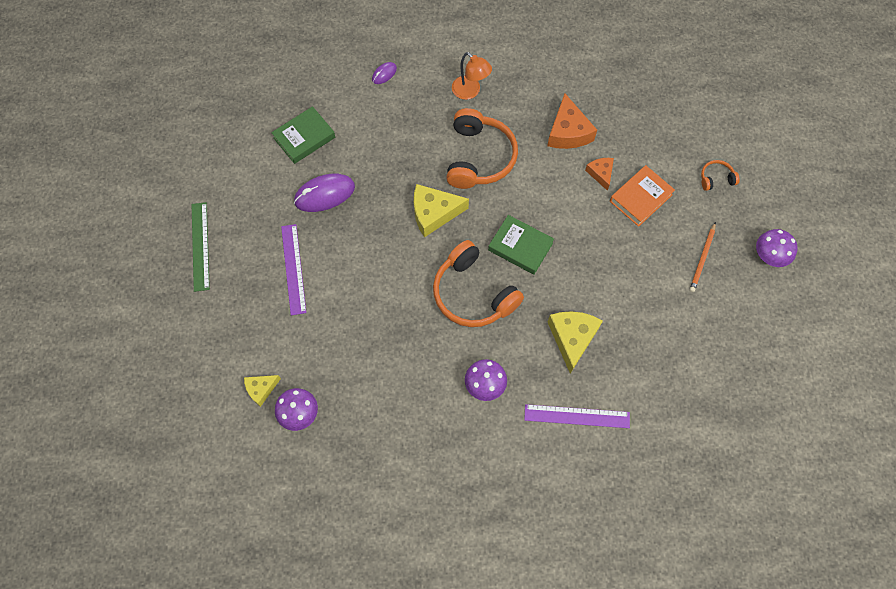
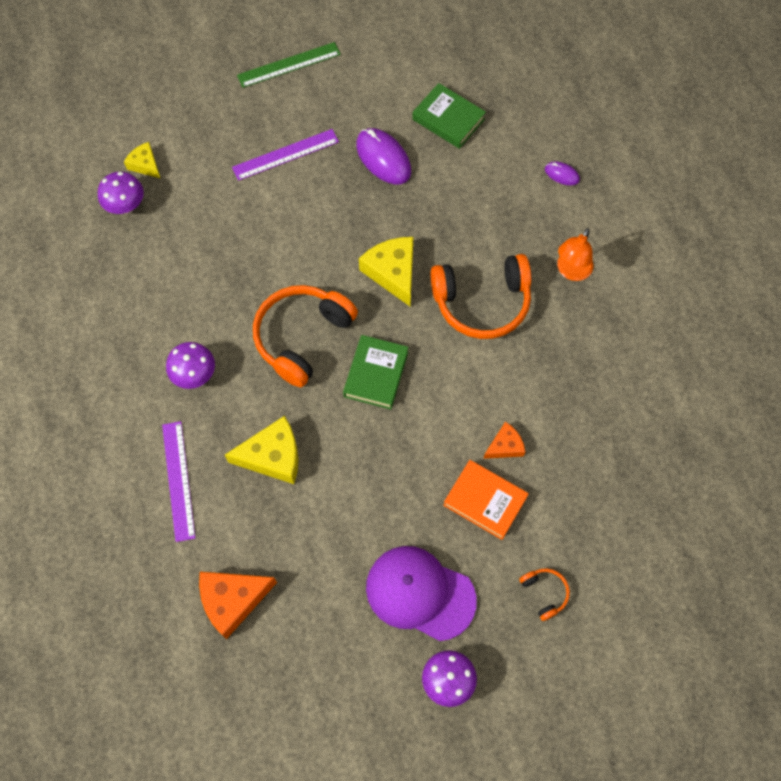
camera: 75 degrees right, 0 degrees up
(568, 132) = (553, 395): orange cheese -> orange cheese (232, 600)
(702, 259) = (420, 593): orange pencil -> purple cap

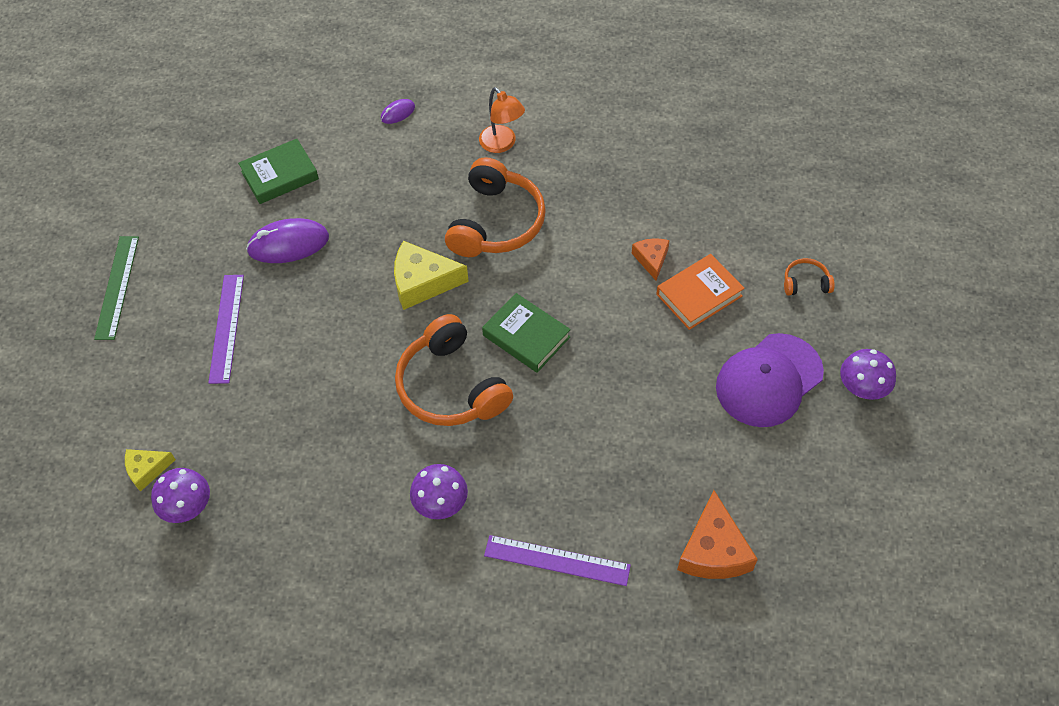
camera: 65 degrees left, 10 degrees down
(273, 456) = (571, 459): yellow cheese -> none

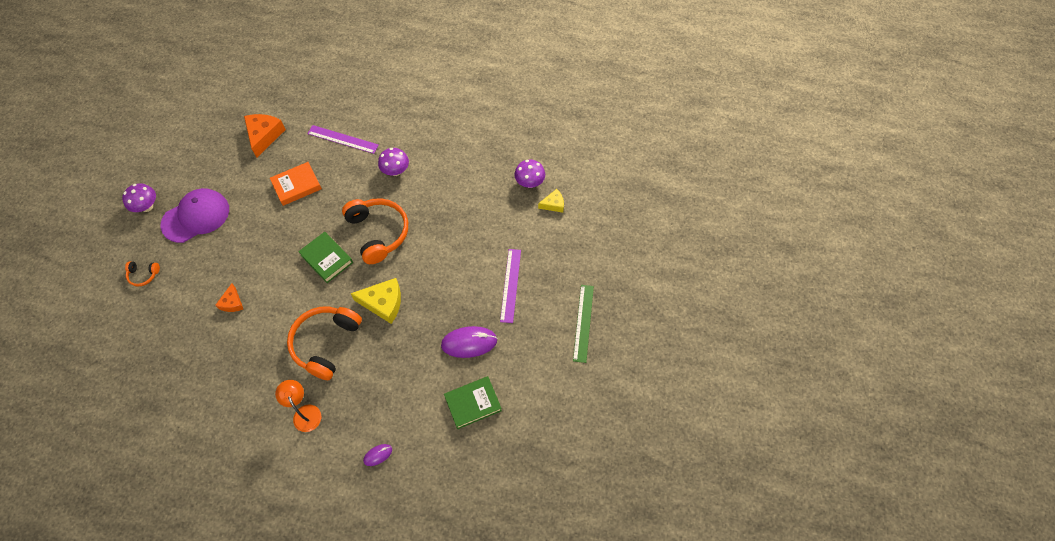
camera: 175 degrees left, 5 degrees up
(699, 295) = (212, 274): orange book -> orange book (297, 186)

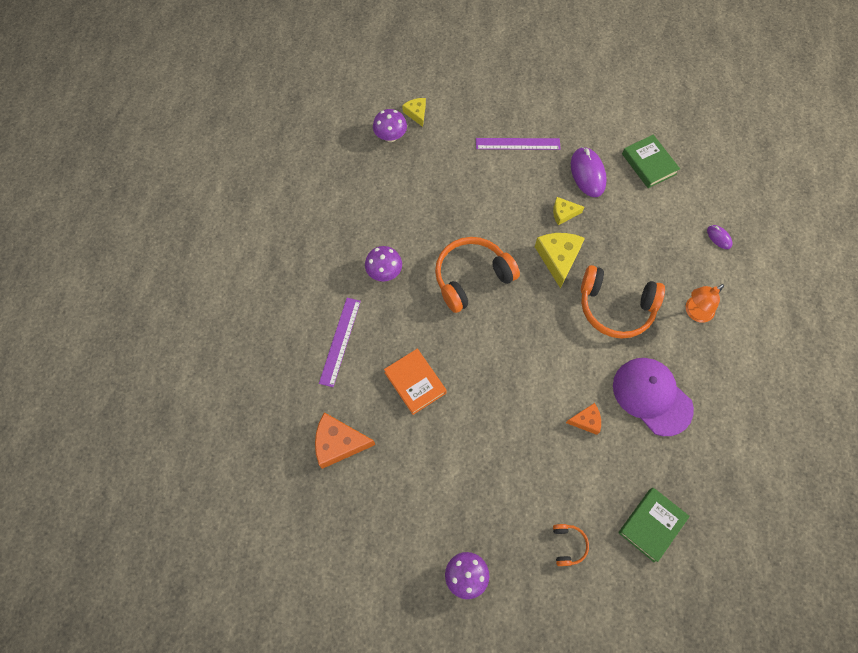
camera: 95 degrees left, 5 degrees up
(196, 217) = (474, 501): purple cap -> purple cap (652, 396)
(327, 259) = (513, 326): green book -> green book (651, 525)
(428, 314) = (563, 213): none -> yellow cheese
(583, 323) = (548, 82): green ruler -> none

